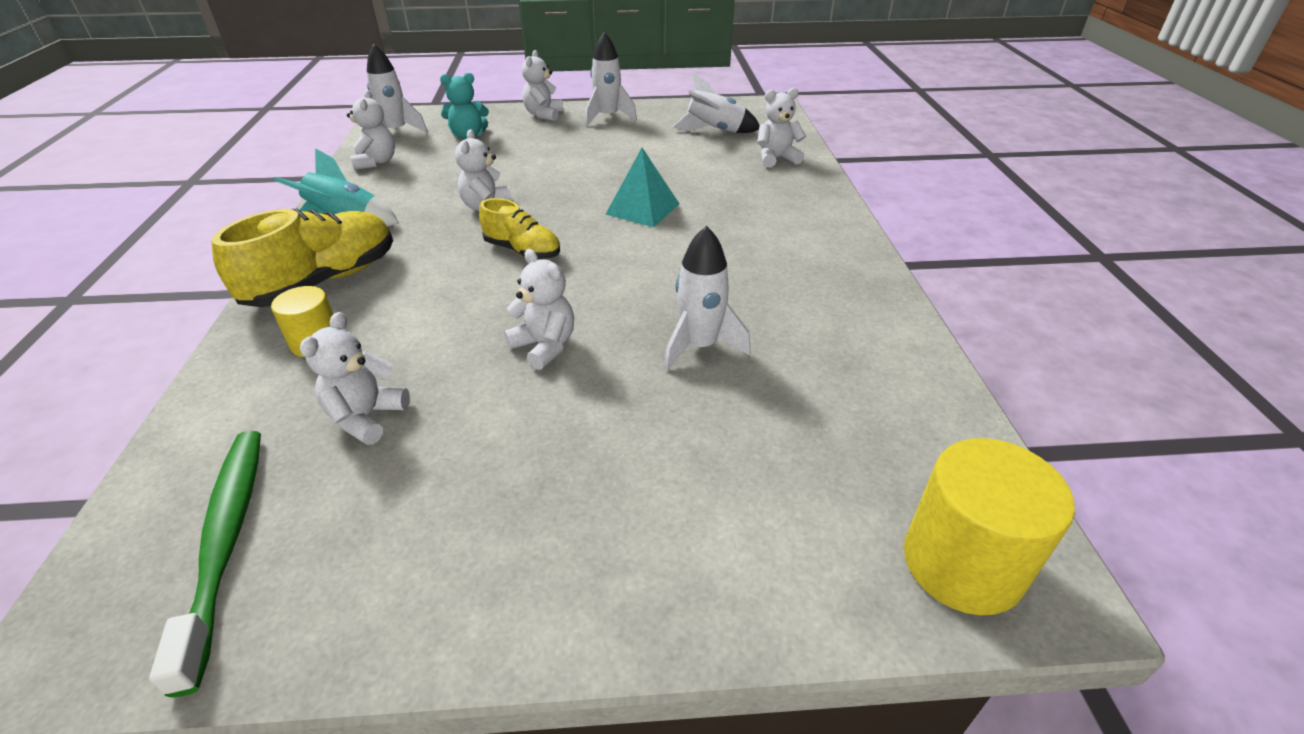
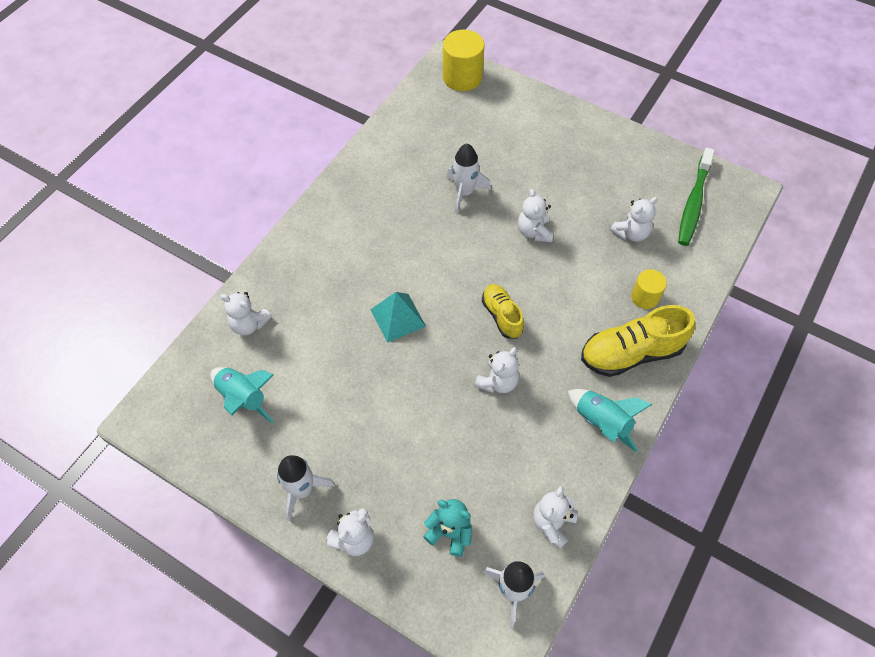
camera: 145 degrees left, 20 degrees up
(715, 131) = (243, 398): white rocket -> turquoise rocket

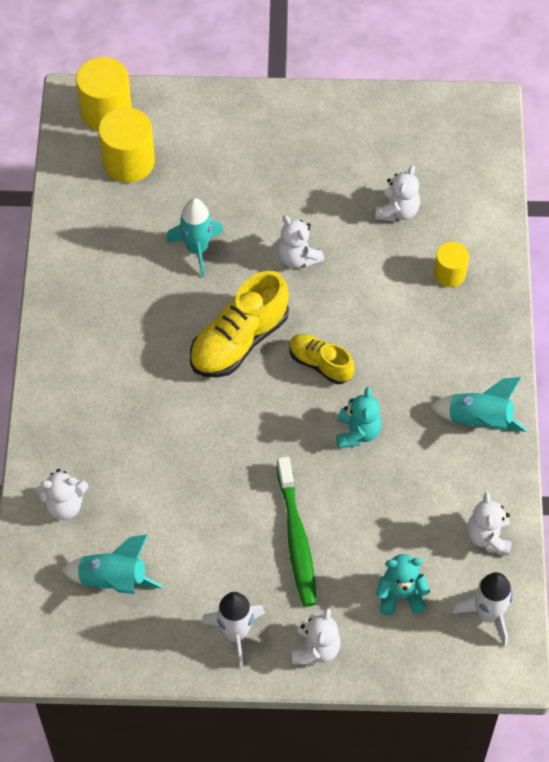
camera: 30 degrees left, 0 degrees up
(398, 318) = (216, 419): turquoise pyramid -> none
(455, 115) = (128, 162): none -> yellow cylinder
(464, 192) = (197, 249): white rocket -> turquoise rocket
(497, 382) = (357, 432): white teddy bear -> turquoise teddy bear
(631, 353) = (468, 338): yellow shoe -> yellow shoe (239, 341)
(693, 203) = (442, 146): green toothbrush -> green toothbrush (296, 538)

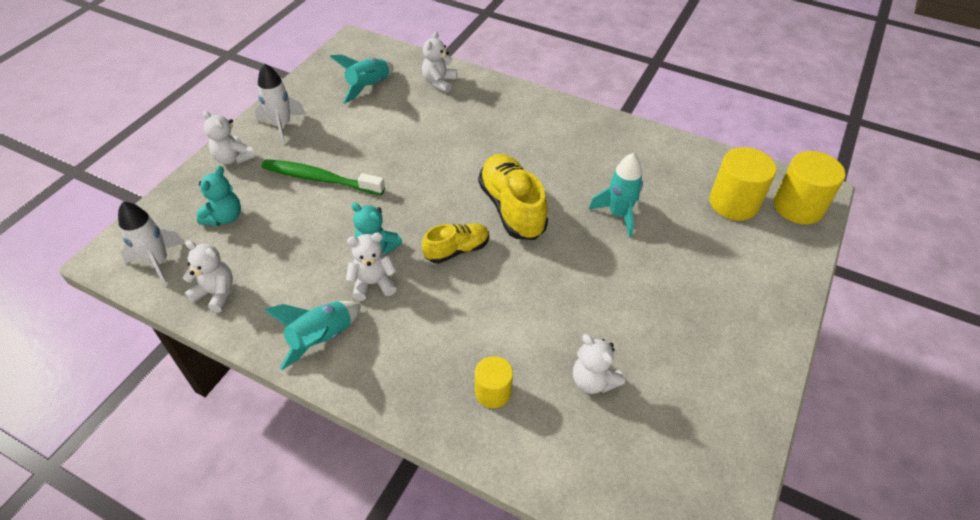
camera: 115 degrees right, 10 degrees down
(298, 258) = (576, 277): white teddy bear -> white teddy bear (373, 283)

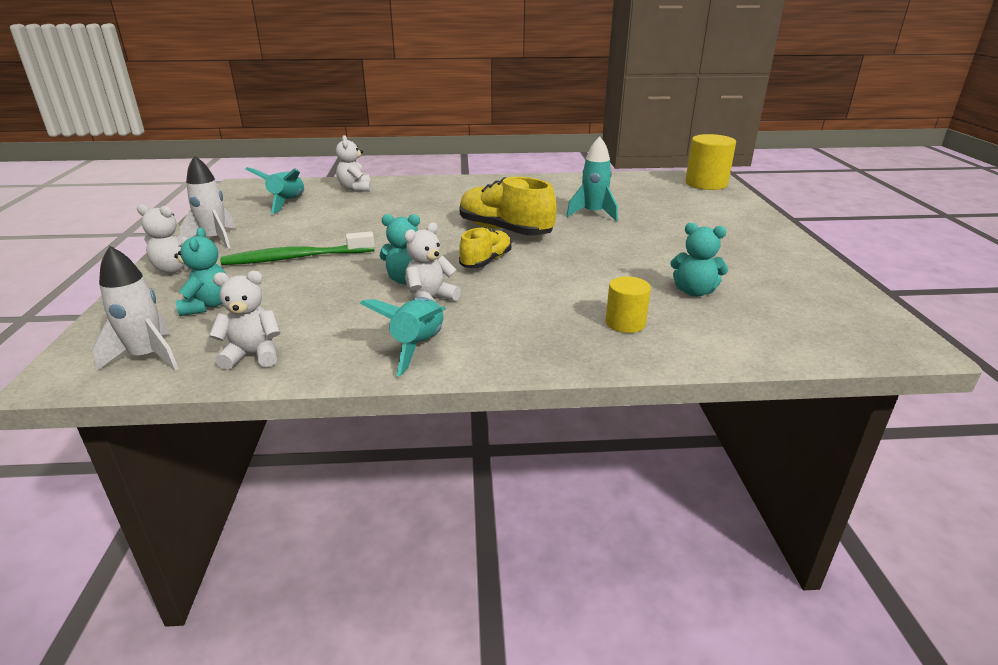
camera: 30 degrees left, 20 degrees down
(593, 380) = (694, 291): white teddy bear -> turquoise teddy bear
(733, 203) = (664, 191): yellow cylinder -> none

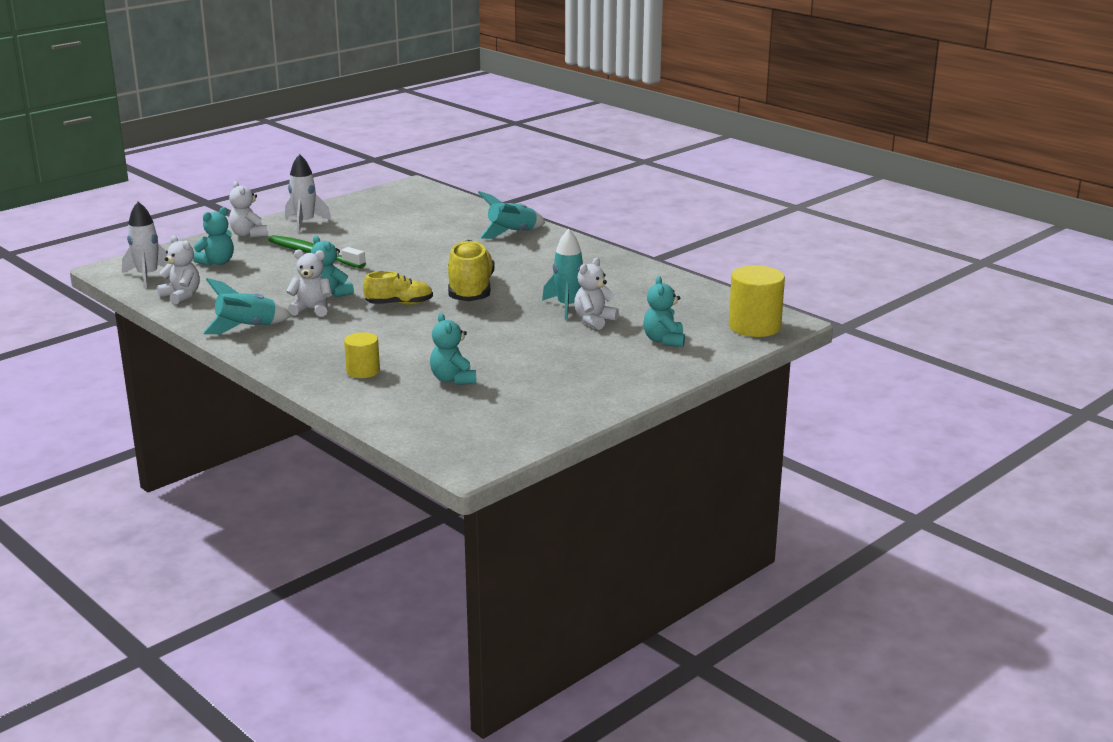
camera: 50 degrees right, 5 degrees down
(287, 203) = (402, 212): turquoise rocket -> turquoise rocket (512, 233)
(355, 189) = (472, 217): white teddy bear -> white teddy bear (594, 321)
(699, 208) = (664, 340): none -> turquoise teddy bear

